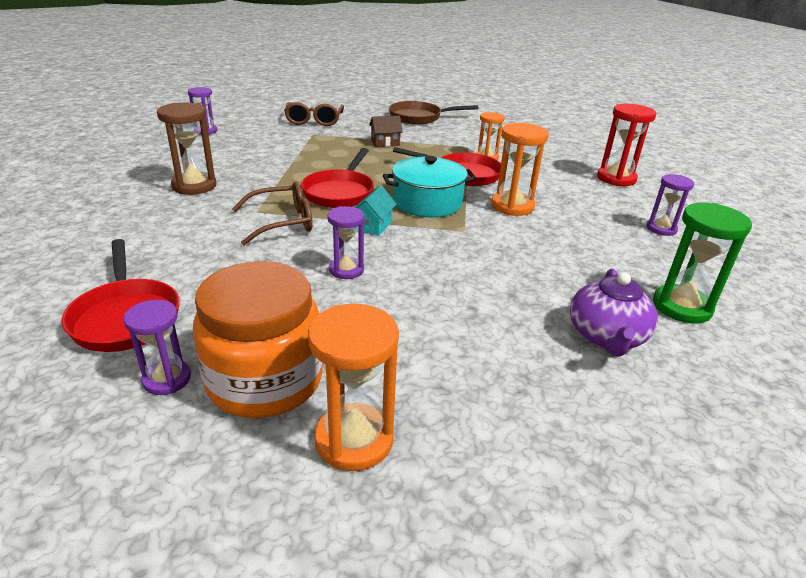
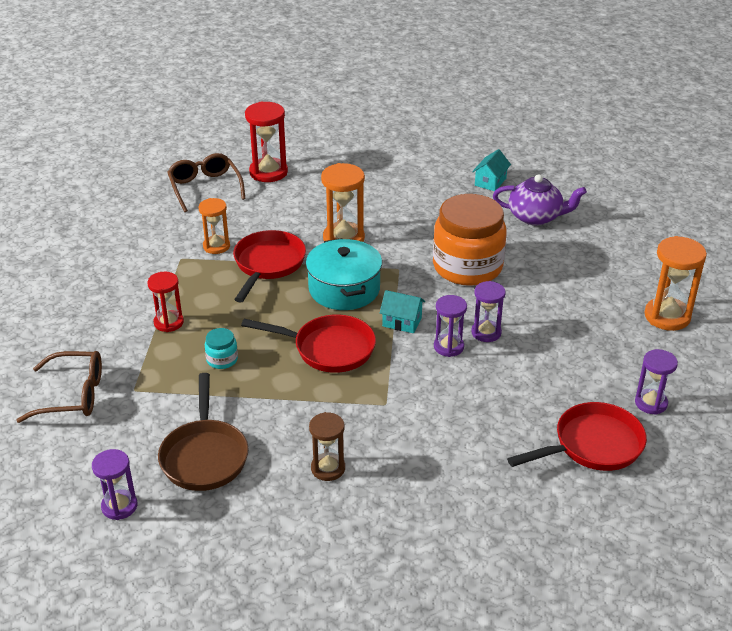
camera: 90 degrees left, 5 degrees up
(194, 186) = (328, 468): brown hourglass -> brown hourglass, size x0.64
(265, 380) = (634, 358): orange jar -> orange jar (467, 267)
(282, 222) = (407, 381): brown glasses -> brown glasses (205, 188)
(337, 157) = (222, 359): none -> turquoise jar
(385, 143) = (168, 322): brown house -> red hourglass
(419, 117) = (64, 295): brown pan -> brown pan (204, 456)
(661, 229) = (374, 168): purple hourglass -> purple hourglass (448, 347)
(681, 307) = (490, 182): green hourglass -> turquoise house

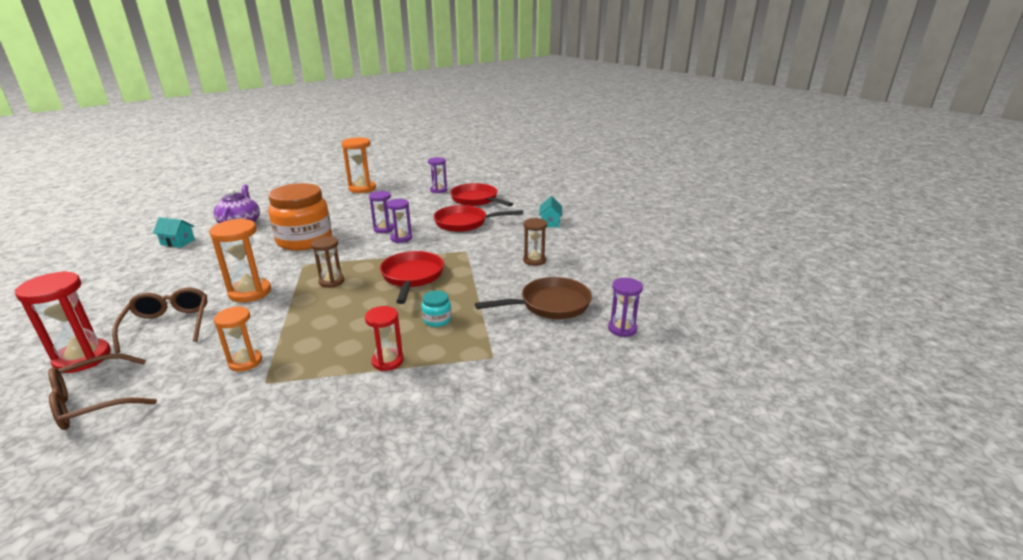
camera: 105 degrees left, 10 degrees down
(73, 395) = (515, 392): brown glasses -> brown glasses (168, 325)
(268, 264) = (288, 323): red pan -> red pan (465, 223)
(344, 289) = (331, 281): turquoise pot -> brown hourglass
(402, 322) = (374, 255): turquoise house -> turquoise house (550, 222)

